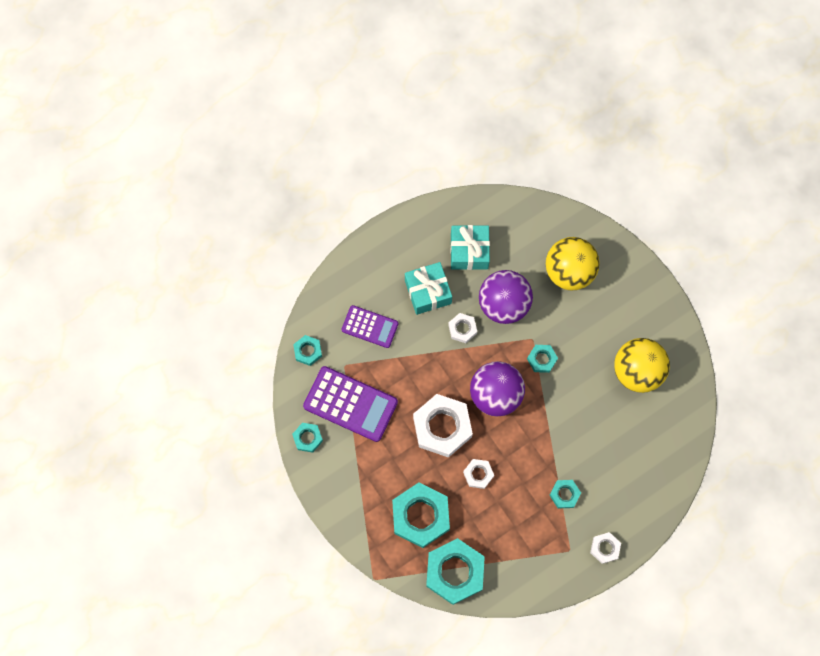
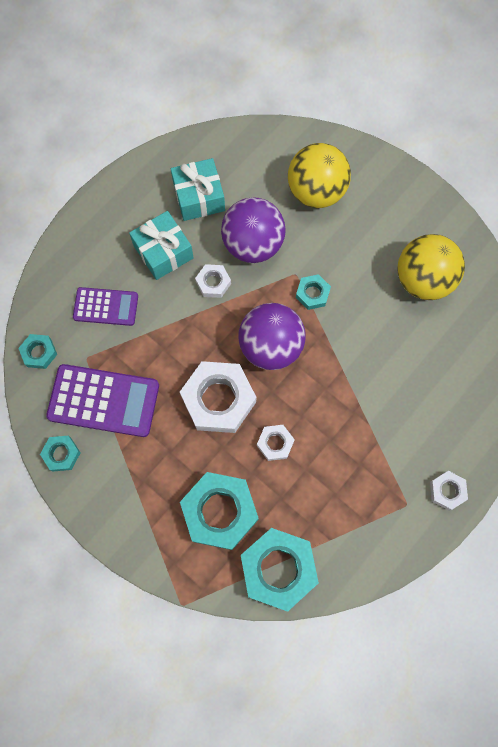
camera: 15 degrees left, 0 degrees up
(564, 494) = (382, 440): turquoise nut -> none

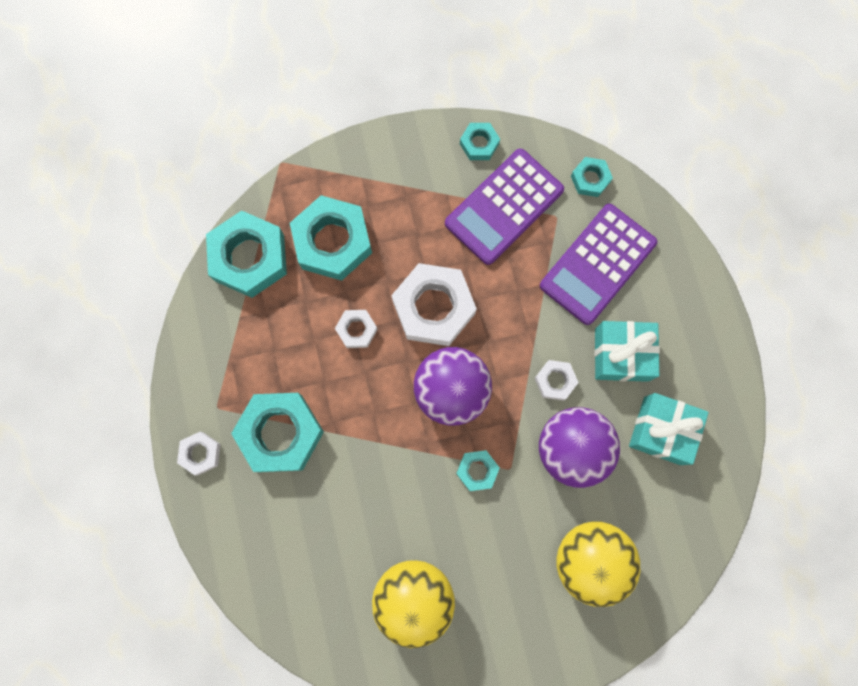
camera: 125 degrees right, 5 degrees up
(106, 307) = (597, 264): purple calculator -> purple calculator, size x1.62
(389, 444) = (280, 433): none -> turquoise nut

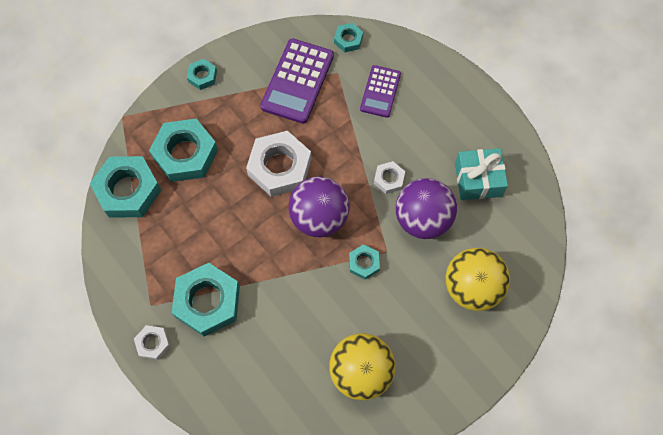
camera: 25 degrees left, 10 degrees down
(356, 330) = (231, 206): white nut -> none
(479, 144) = (260, 48): turquoise nut -> turquoise nut (202, 76)
(597, 264) = (380, 91): purple calculator -> purple calculator, size x0.62
(621, 354) = (425, 142): turquoise gift -> none

